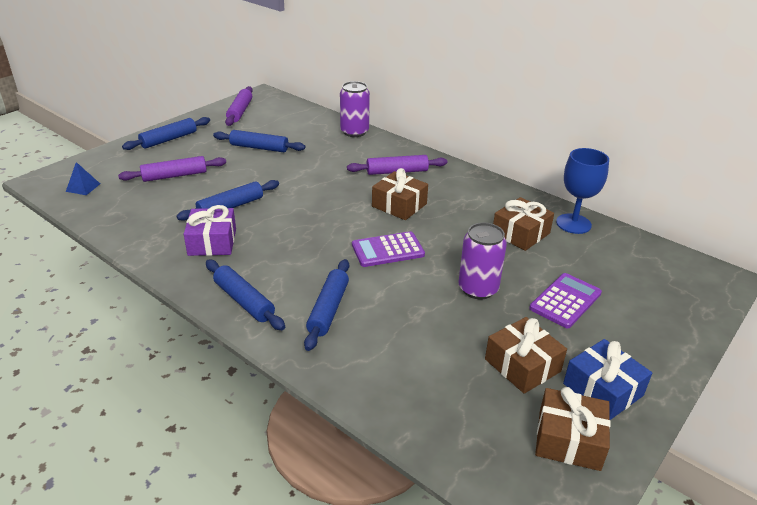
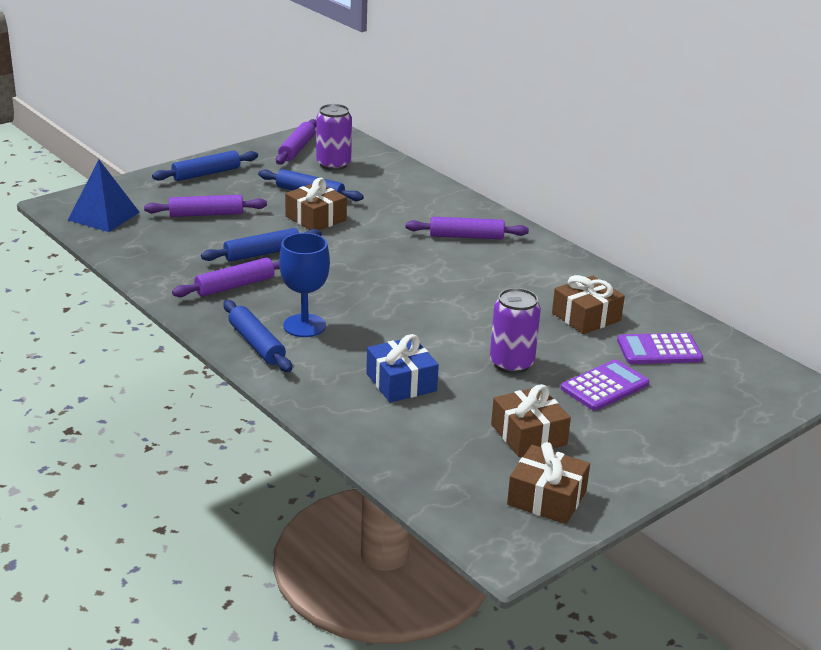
camera: 10 degrees right, 5 degrees down
(83, 187) = (104, 216): blue pyramid -> blue pyramid, size x1.88
(212, 242) = (235, 286): purple gift -> purple rolling pin
(328, 309) = (342, 362): blue rolling pin -> none
(354, 132) = (430, 186): purple can -> purple can (333, 164)
(388, 250) = (425, 316): purple calculator -> purple calculator (659, 350)
(399, 205) = (455, 272): brown gift -> brown gift (316, 218)
(573, 224) = (655, 314): blue goblet -> blue goblet (304, 326)
(602, 389) = (603, 465): blue gift -> blue gift (401, 382)

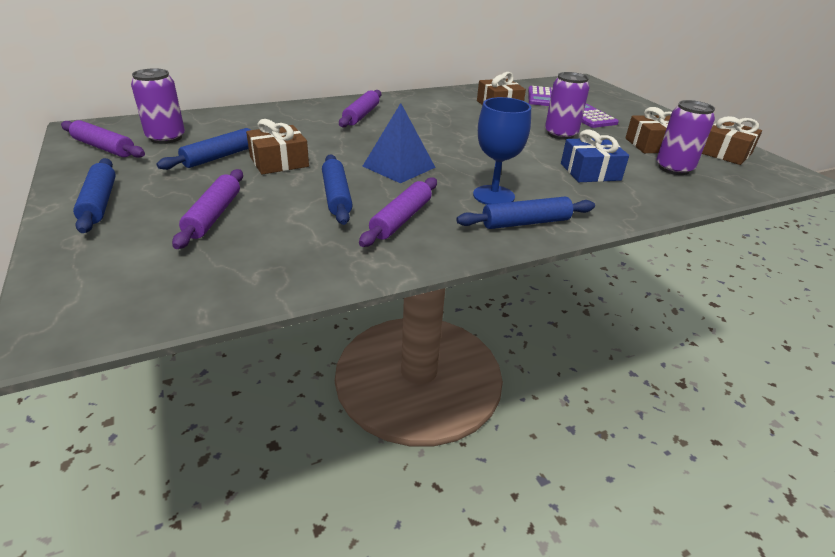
camera: 75 degrees left, 5 degrees up
(104, 216) = (142, 291): blue pyramid -> blue pyramid (399, 166)
(235, 286) = (401, 219): purple rolling pin -> purple rolling pin turned 45 degrees clockwise
(453, 444) = (674, 168): none -> purple can

